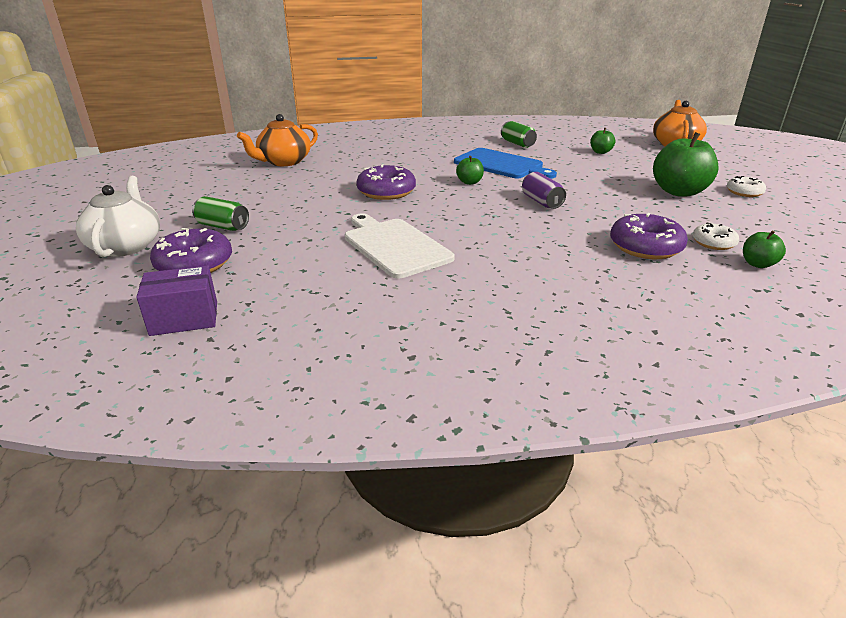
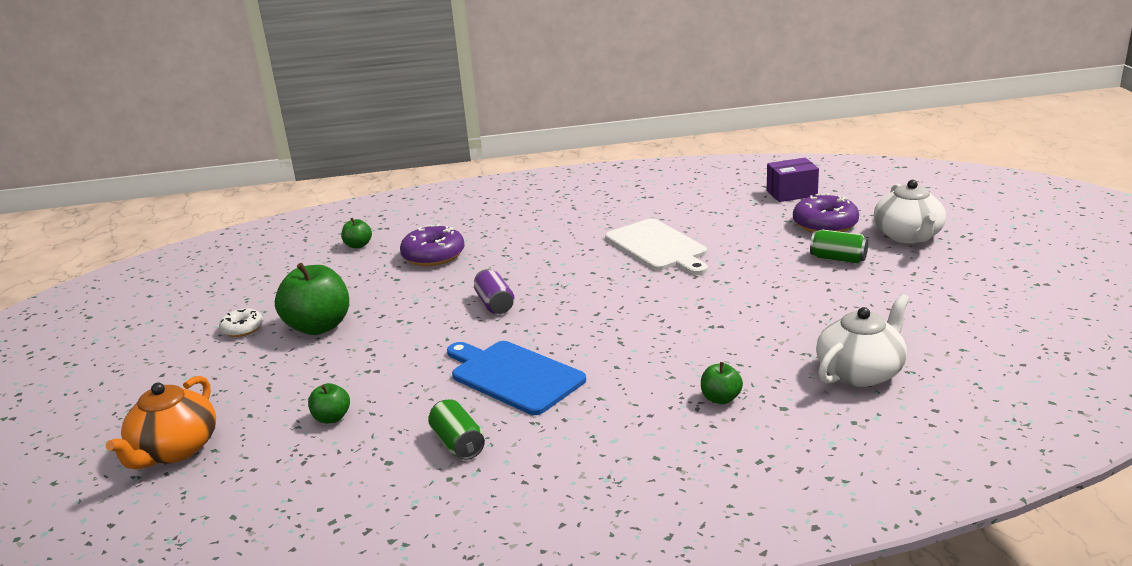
camera: 175 degrees left, 5 degrees down
(284, 162) = (860, 372): orange teapot -> white teapot
(386, 192) = (679, 313): purple donut -> none
(469, 182) = (571, 334): green apple -> green apple (721, 399)
(713, 243) = (369, 262): white donut -> none

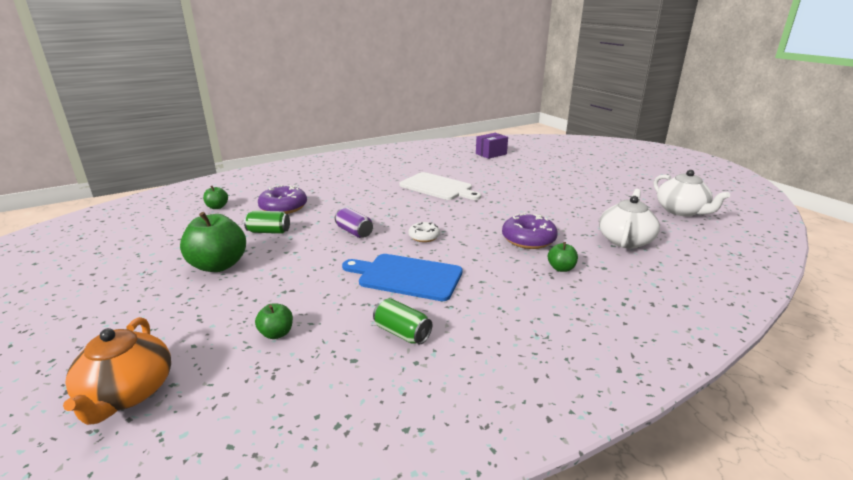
camera: 25 degrees left, 0 degrees up
(242, 329) = (146, 276): white donut -> white donut (424, 236)
(825, 224) = (525, 167): purple donut -> purple donut (528, 239)
(838, 259) = (549, 183): green can -> green can (269, 231)
(908, 236) = (574, 169): white teapot -> white teapot (681, 211)

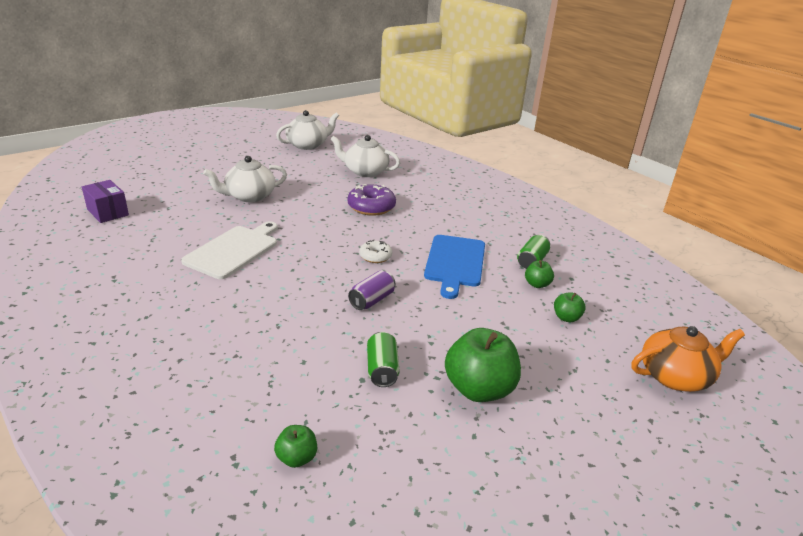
camera: 100 degrees left, 5 degrees up
(283, 207) = (299, 374): purple donut -> none
(532, 189) = (249, 196): none -> white teapot
(561, 268) = (418, 199): green apple -> green apple (537, 284)

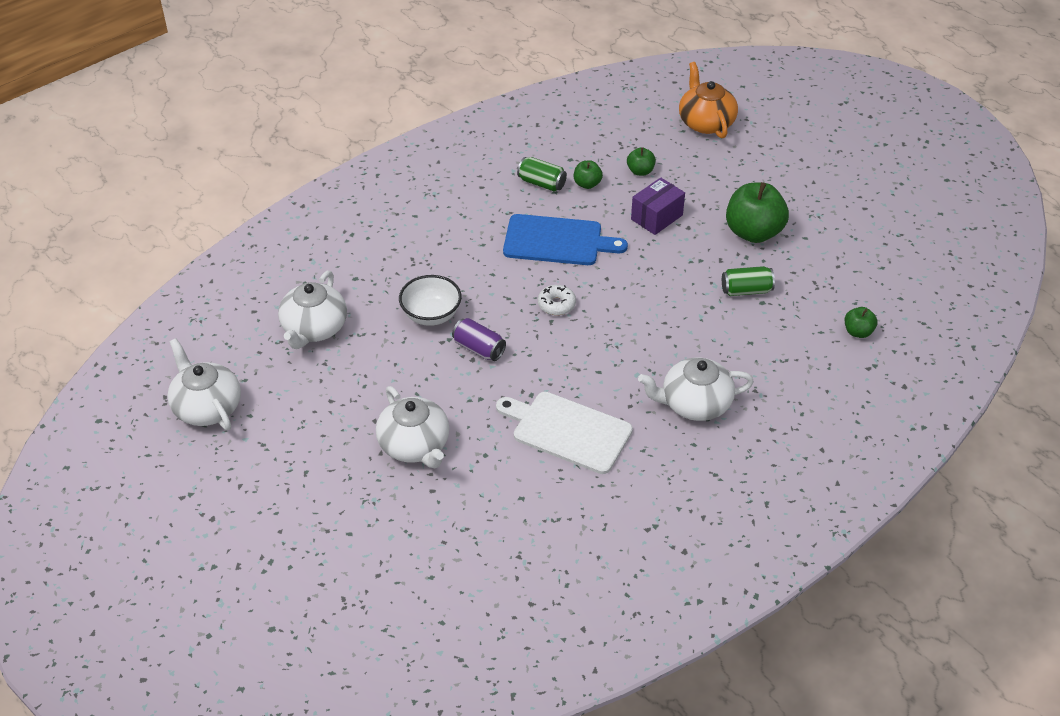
camera: 90 degrees left, 15 degrees up
(108, 212) = (489, 595): purple box -> purple box (656, 217)
(234, 315) = (694, 404): none -> white teapot
(371, 207) = (431, 315): purple donut -> white bowl
(372, 300) = (643, 302): purple can -> purple can (479, 349)

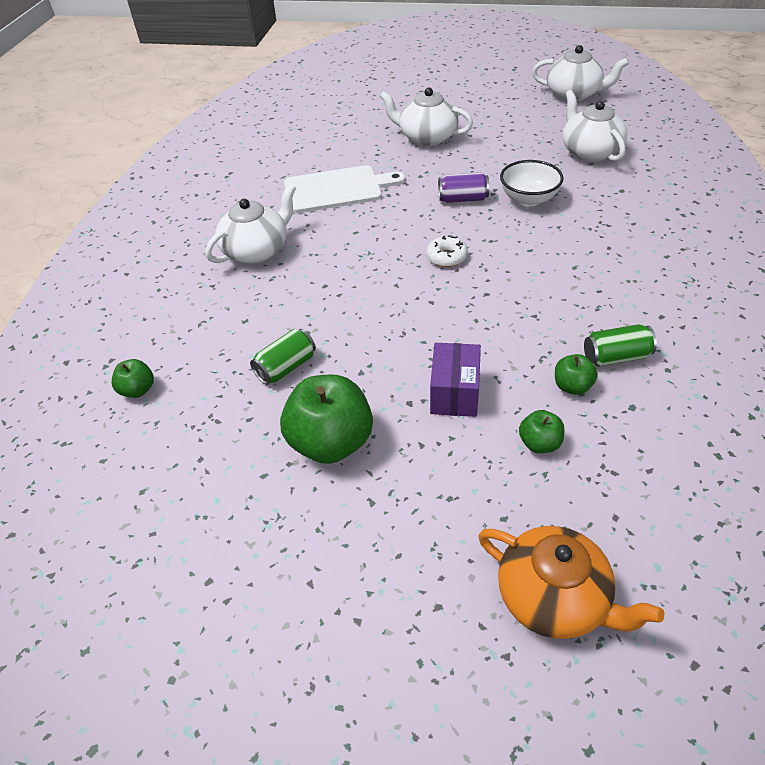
camera: 145 degrees right, 0 degrees up
(557, 241) = (517, 308): blue cutting board -> none

